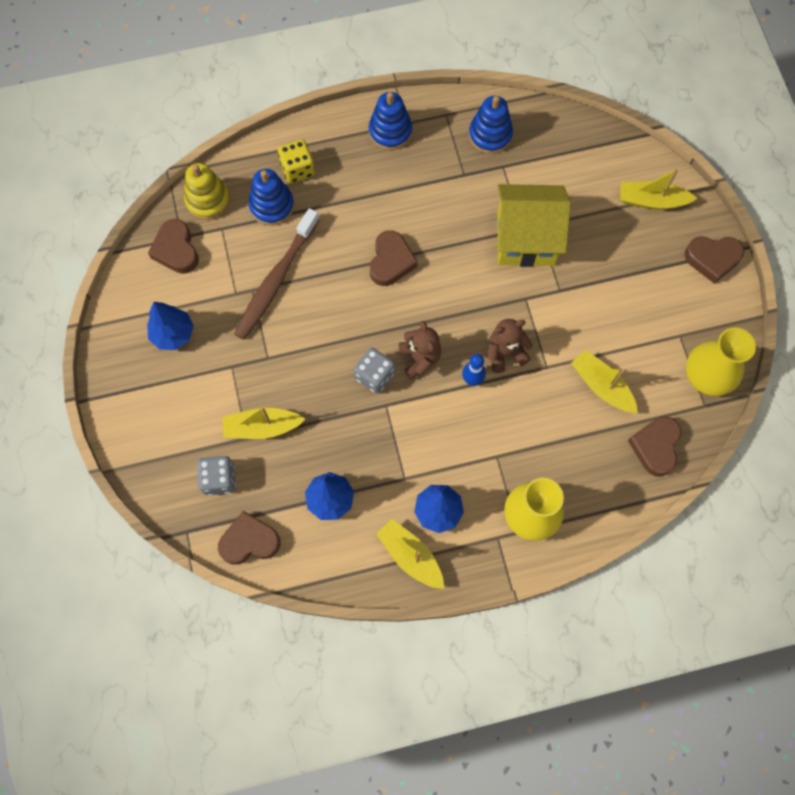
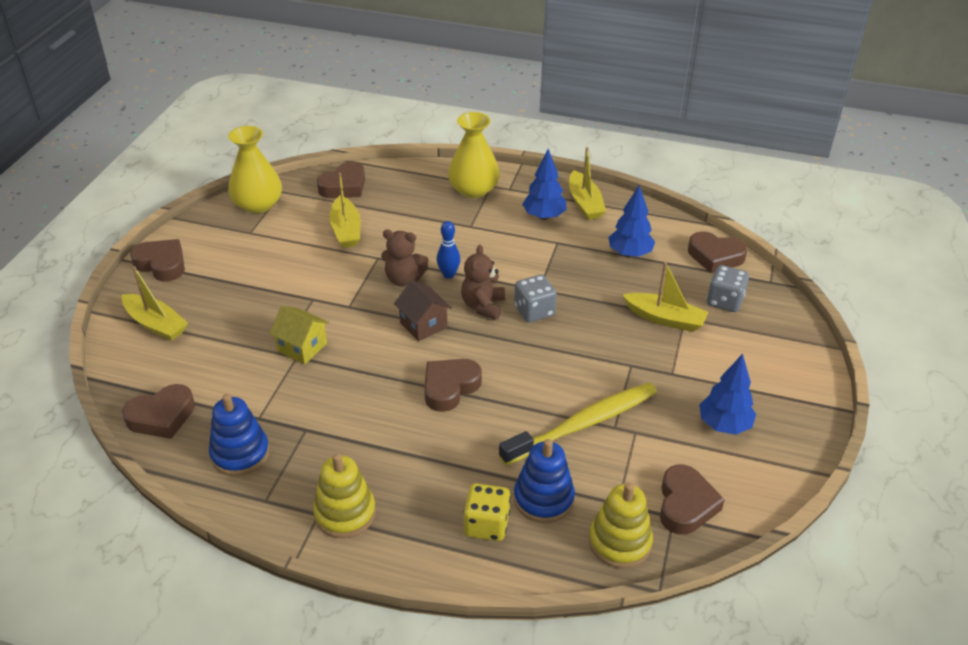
camera: 150 degrees left, 30 degrees down
(276, 280) = (583, 424): brown toothbrush -> yellow toothbrush
(390, 131) = (345, 513): blue stacking toy -> yellow stacking toy
(452, 311) = (423, 325): none -> brown house
(525, 239) = (302, 347): yellow house -> yellow house, size x0.53
(566, 133) = (162, 416): none -> brown heart

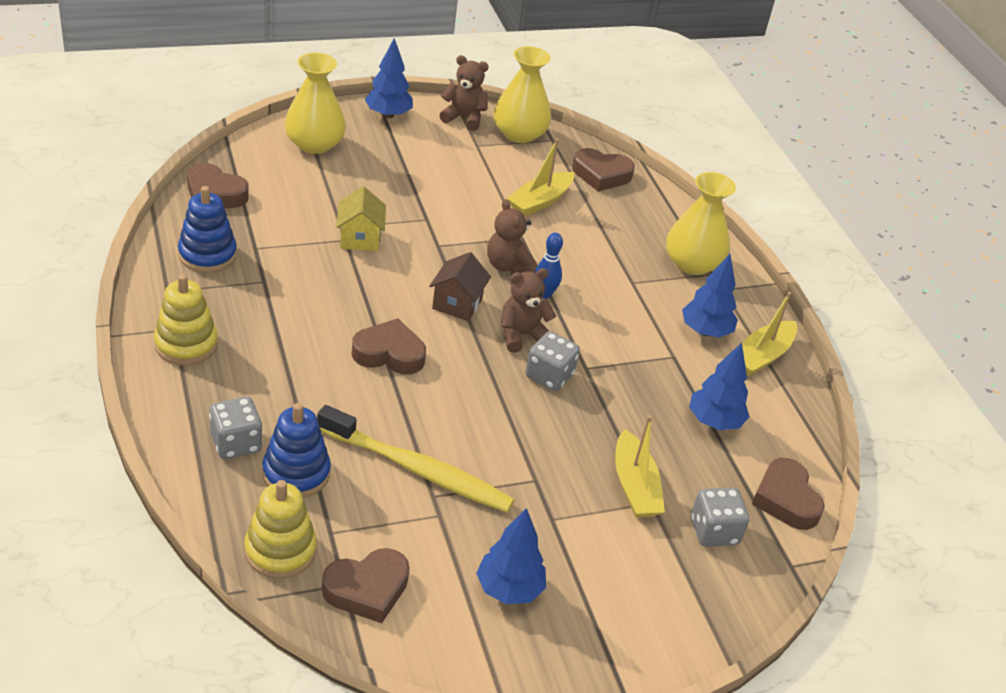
camera: 50 degrees right, 0 degrees up
(156, 324) = (314, 144): yellow boat -> yellow vase
(162, 264) = (388, 115): brown heart -> blue tree
(209, 224) = (463, 118): none -> brown teddy bear
(486, 525) = (236, 443): yellow dice -> grey dice

